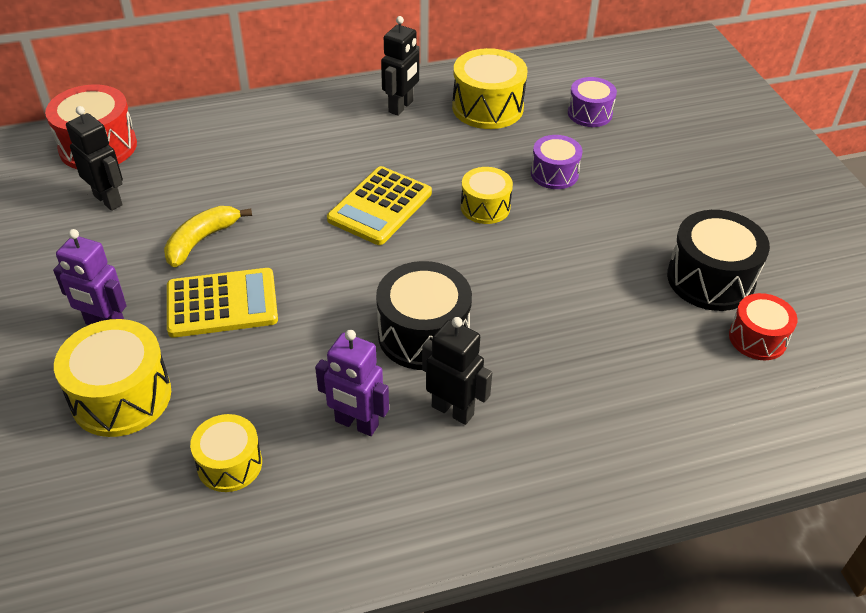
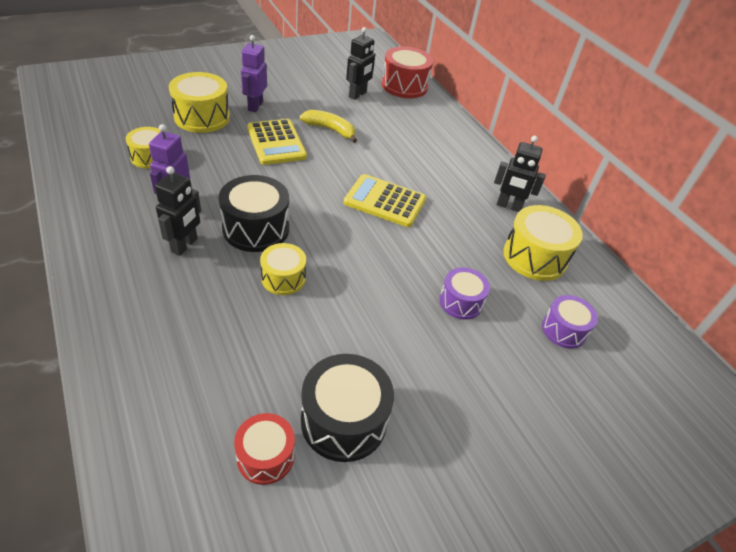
camera: 75 degrees right, 0 degrees up
(485, 207) = (401, 258): yellow drum -> yellow drum (283, 278)

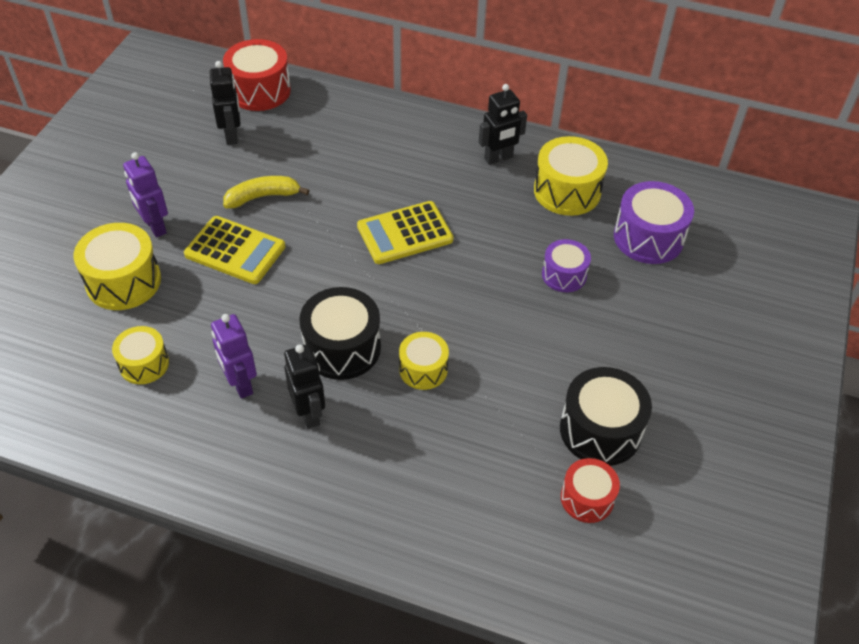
camera: 40 degrees left, 5 degrees up
(564, 330) = (648, 237): purple drum -> purple drum, size x1.61

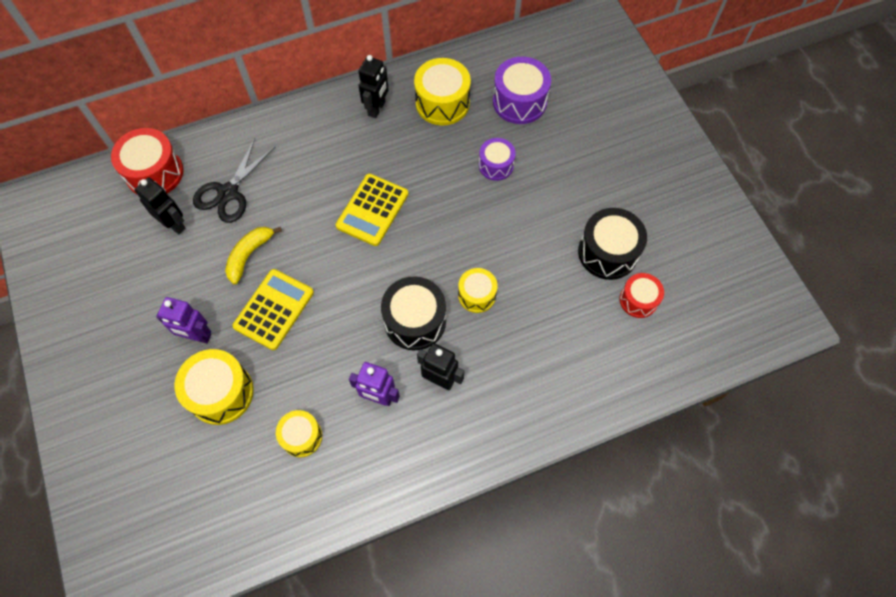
camera: 40 degrees left, 15 degrees up
(235, 251) = (274, 309): yellow calculator -> yellow calculator turned 45 degrees counterclockwise
(299, 141) = (228, 192): none -> black scissors

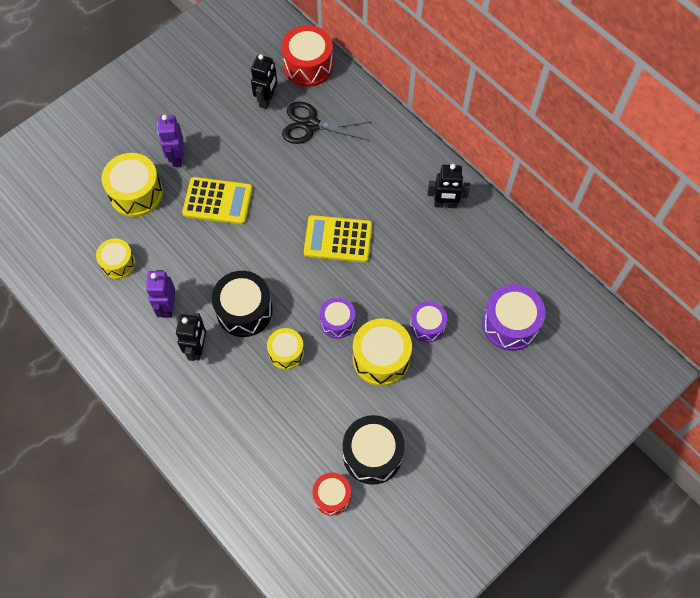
camera: 70 degrees right, 0 degrees up
(249, 255) = (259, 164): yellow banana -> none
(442, 103) = (477, 256): yellow drum -> yellow drum (381, 358)
(462, 239) = (337, 322): none -> purple drum

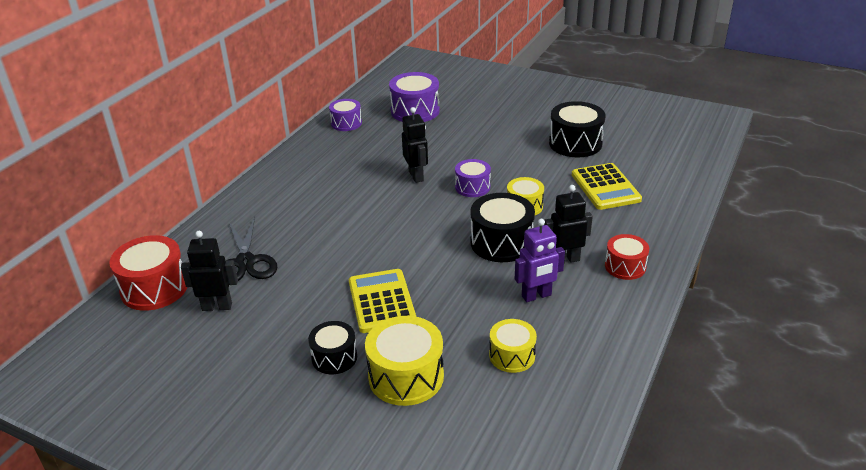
camera: 110 degrees left, 30 degrees down
(177, 157) = (334, 357): purple robot -> black drum
(332, 496) = (626, 152): red drum -> red drum (625, 266)
(338, 239) = (384, 208): yellow calculator -> yellow calculator (605, 187)
(381, 358) = (490, 158): yellow drum -> none
(427, 326) = (443, 144): purple drum -> purple drum (346, 123)
(445, 204) = (313, 161): black robot -> black robot (416, 176)

